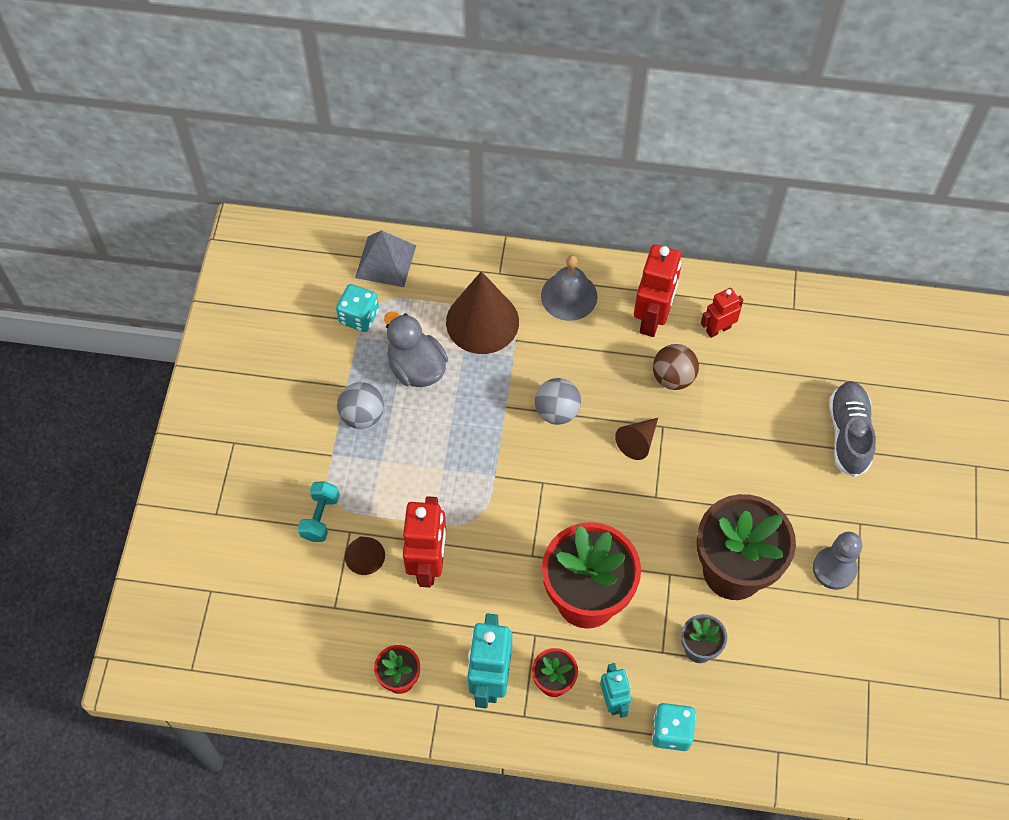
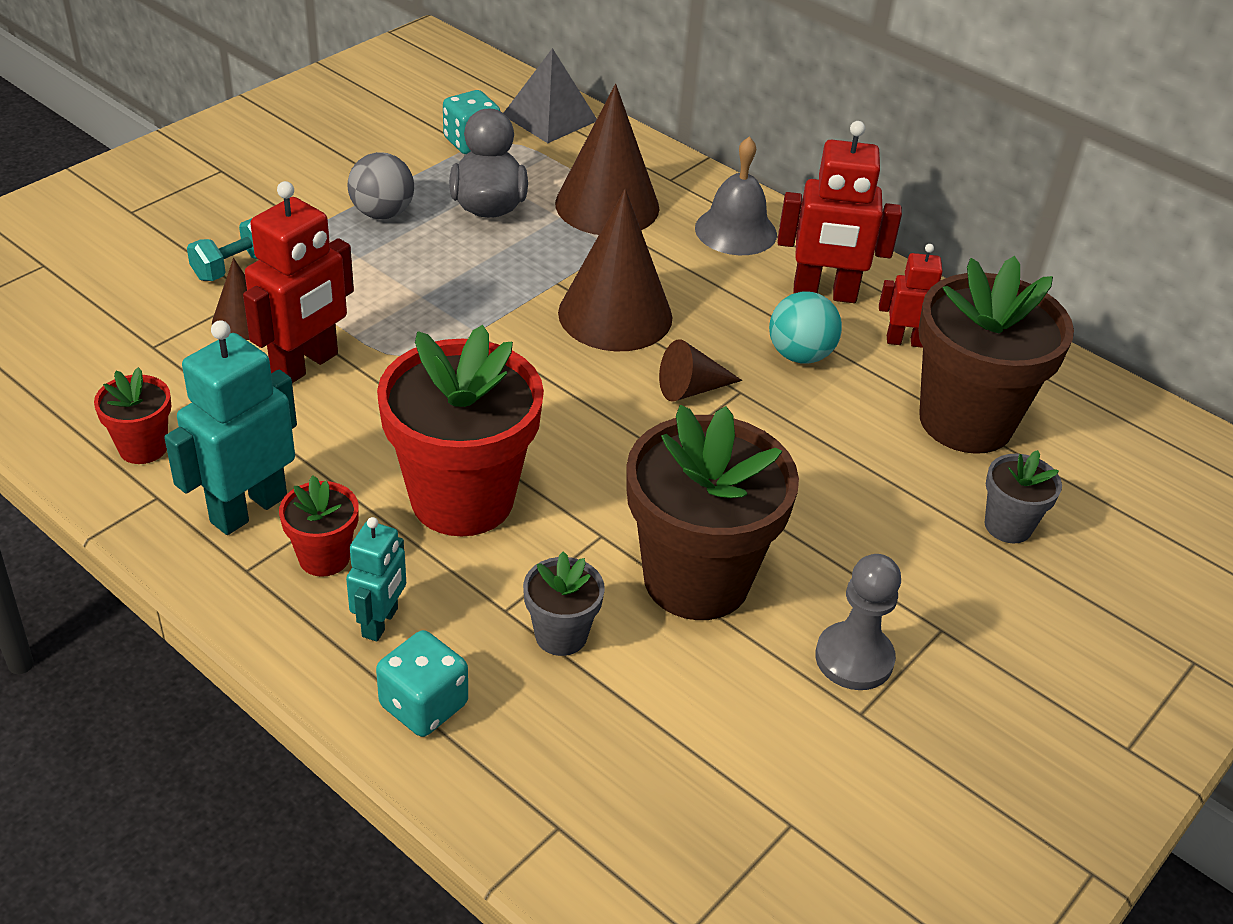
camera: 30 degrees right, 20 degrees down
(557, 411) = (615, 315): grey ball -> brown cone
(652, 318) = (824, 294): red robot -> red robot turned 45 degrees clockwise
(673, 377) = (800, 355): brown ball -> turquoise ball
(785, 371) = (966, 421): none -> brown flower pot
(848, 434) = (1008, 526): grey shoe -> grey flower pot

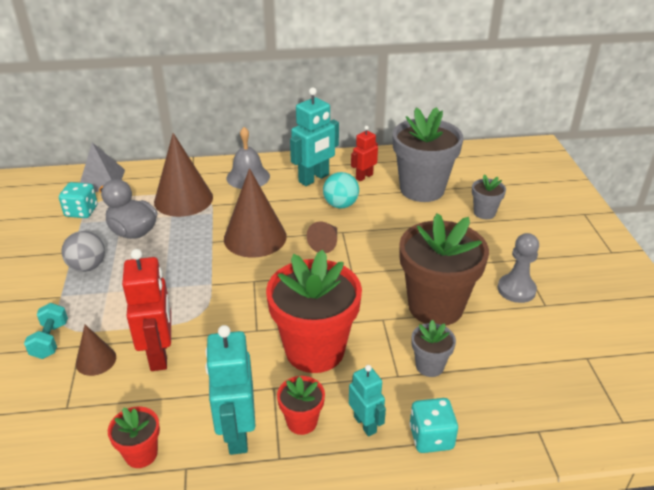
camera: 45 degrees left, 5 degrees down
(824, 294) = (314, 178): red robot -> turquoise robot
(966, 421) = (422, 189): brown flower pot -> grey flower pot

